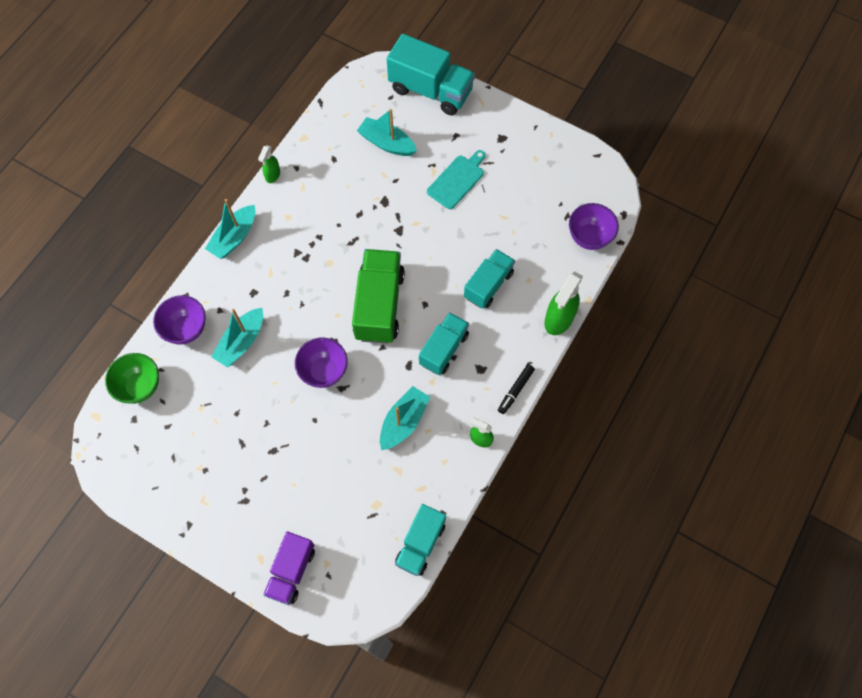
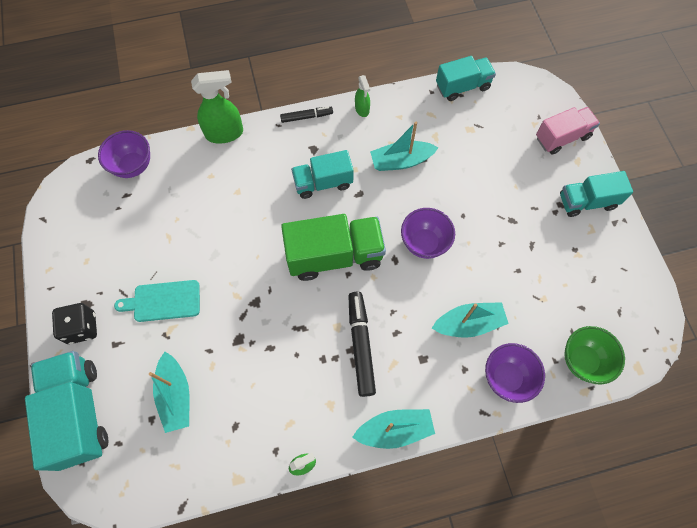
camera: 135 degrees left, 0 degrees up
(291, 571) = (562, 137): purple truck -> pink truck
(302, 265) = (361, 345): none -> black marker
(379, 305) = (334, 255): green truck -> green truck turned 150 degrees counterclockwise
(486, 126) = (82, 328): none -> black dice
(488, 285) = (241, 198): turquoise truck -> turquoise truck (587, 202)

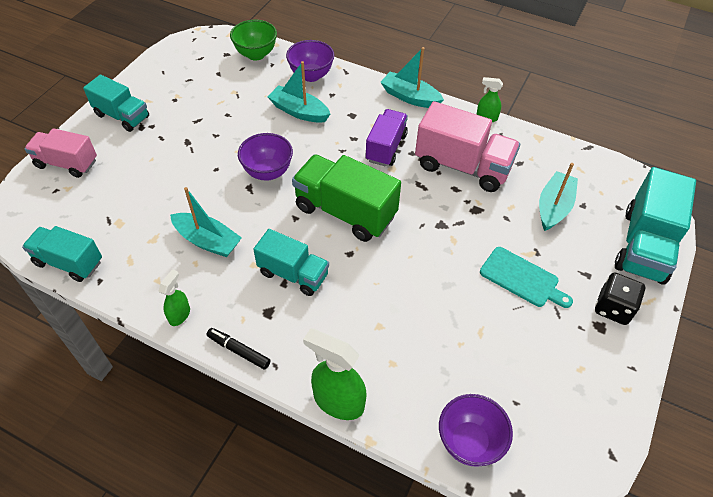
camera: 140 degrees left, 15 degrees down
(281, 378) = (462, 166): none -> pink truck
(361, 345) = (386, 148): black marker -> purple truck

